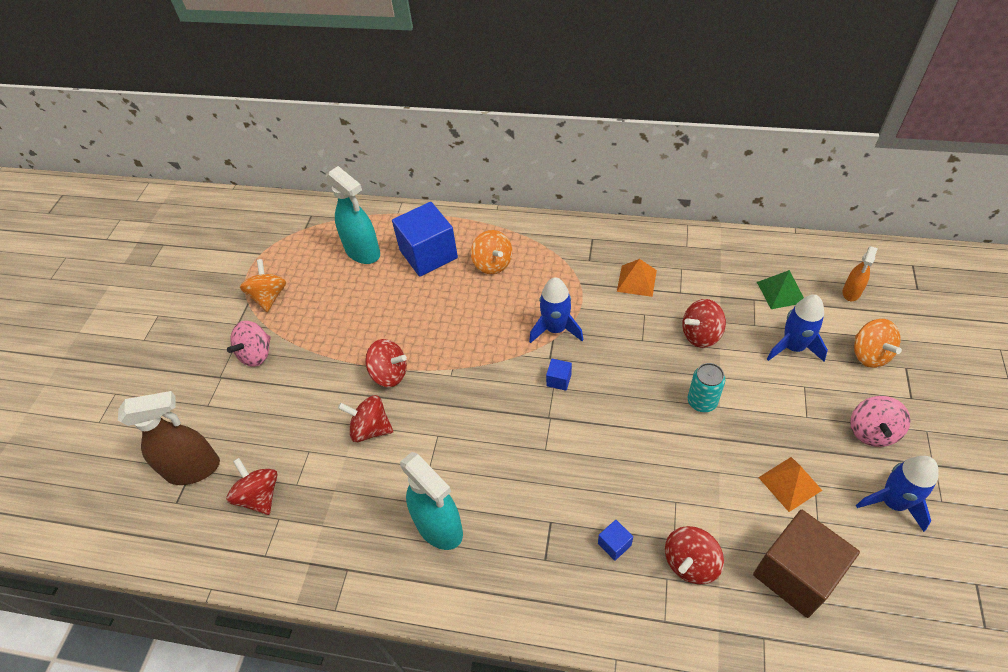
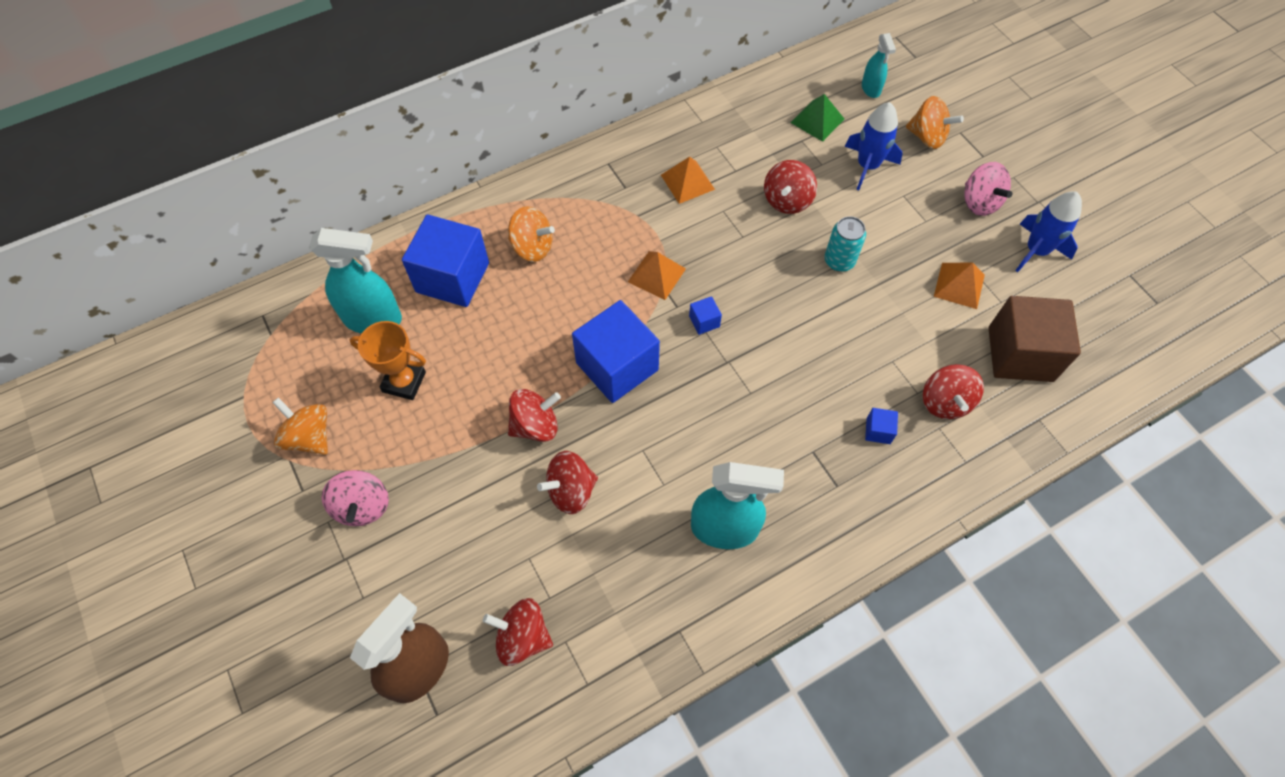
camera: 45 degrees left, 10 degrees up
(344, 298) = (404, 382): none -> orange trophy
(473, 371) = (617, 366): none -> blue cube
(555, 329) = (656, 275): blue rocket -> orange pyramid
(851, 292) = (871, 89): orange spray bottle -> turquoise spray bottle

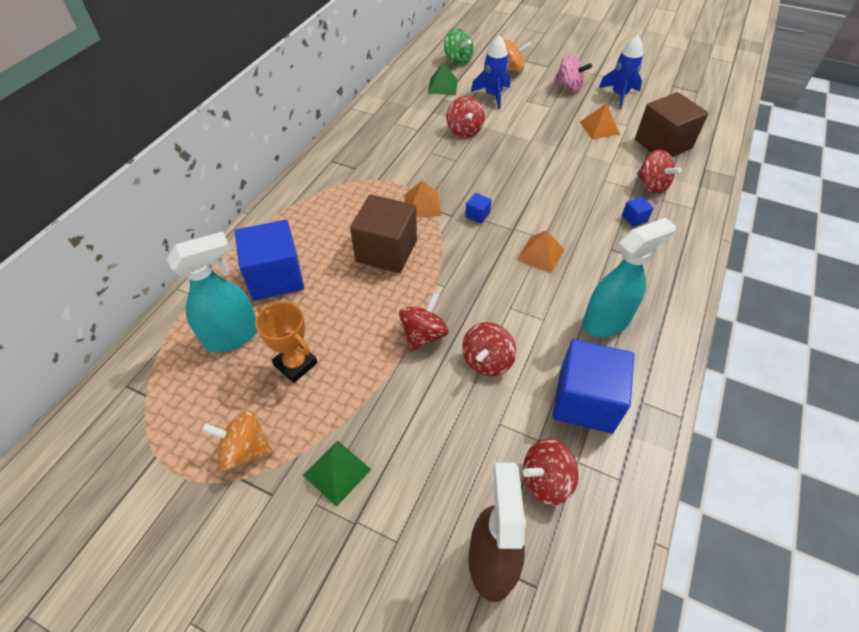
camera: 35 degrees left, 10 degrees down
(363, 506) = (336, 472): pink spinning top -> green pyramid
(404, 382) = (295, 364): orange trophy -> orange trophy turned 60 degrees clockwise
(532, 247) = (321, 230): orange spinning top -> none
(576, 310) = (386, 251): none -> brown cube
(617, 366) = (446, 268): blue cube -> blue cube (585, 401)
(687, 182) = (394, 148): orange pyramid -> orange pyramid (540, 254)
(839, 261) = (524, 146): turquoise can -> none
(871, 89) = (458, 60): turquoise spray bottle -> green spinning top

